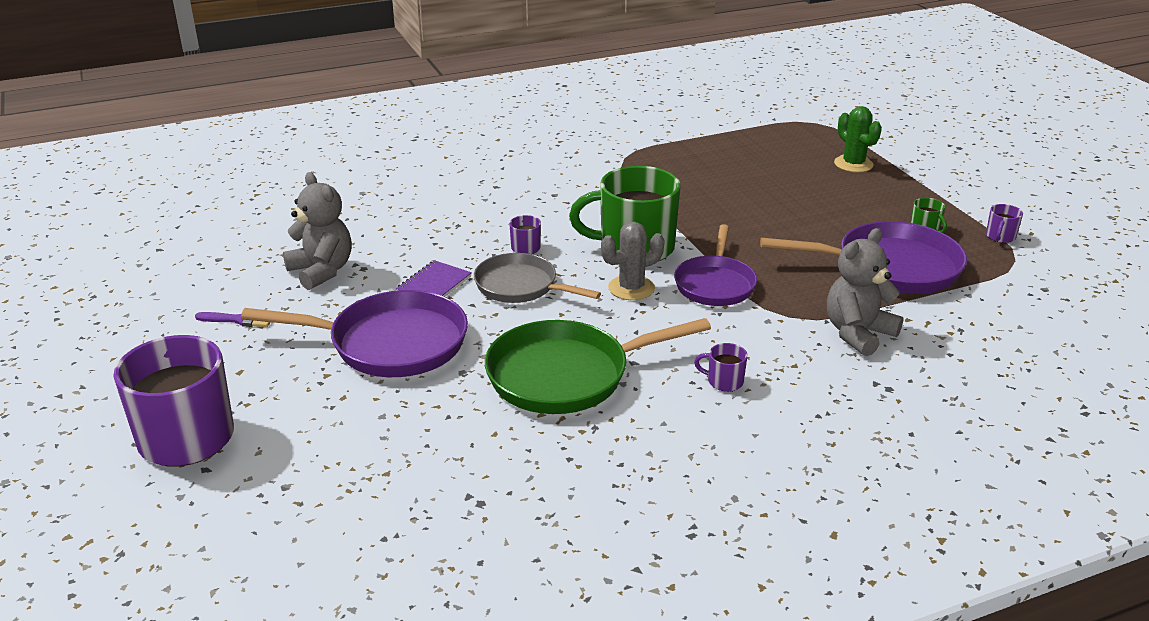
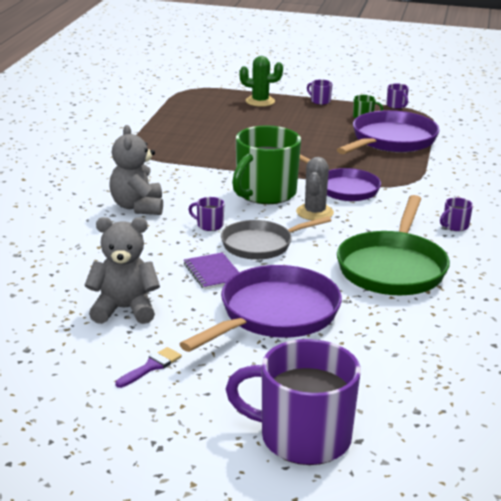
camera: 55 degrees left, 5 degrees down
(858, 333) = (448, 175): grey teddy bear -> grey teddy bear (137, 207)
(920, 192) = (320, 101): none -> purple mug

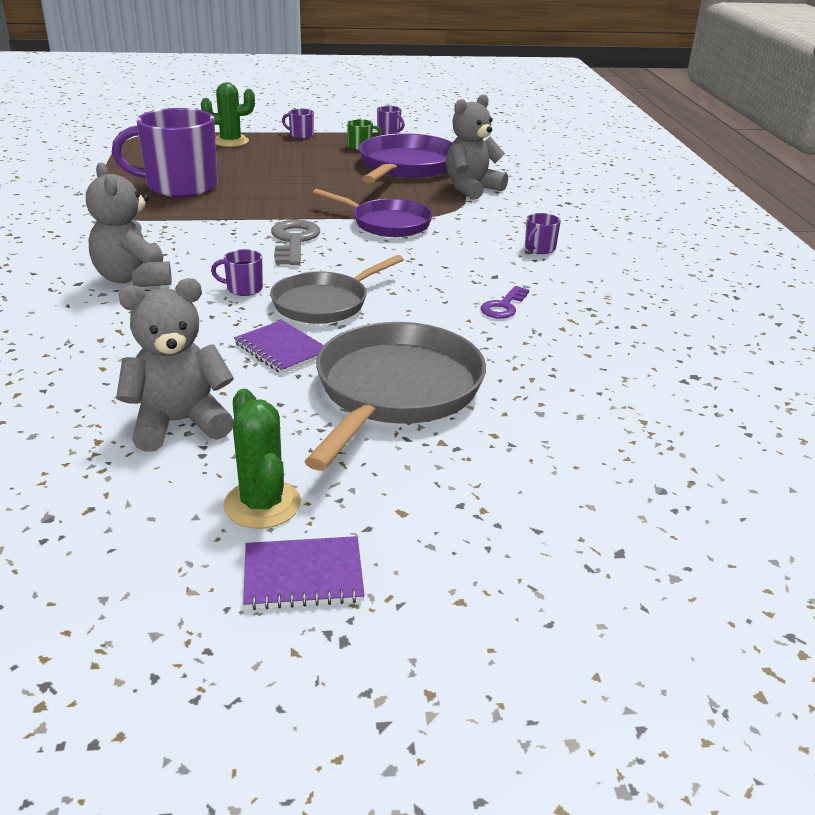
camera: 20 degrees left, 5 degrees up
(151, 367) = (262, 504): purple brush -> green cactus
(155, 410) = (303, 576): none -> purple notebook
(265, 193) = (294, 241): green mug -> grey key
(274, 315) = (395, 392): purple pan -> grey pan
(302, 438) = (543, 568): purple mug -> purple mug (180, 186)
(314, 212) = (369, 255): grey cactus -> none
(393, 268) = (503, 306): green pan -> purple key
(434, 167) = (471, 189): none -> grey teddy bear

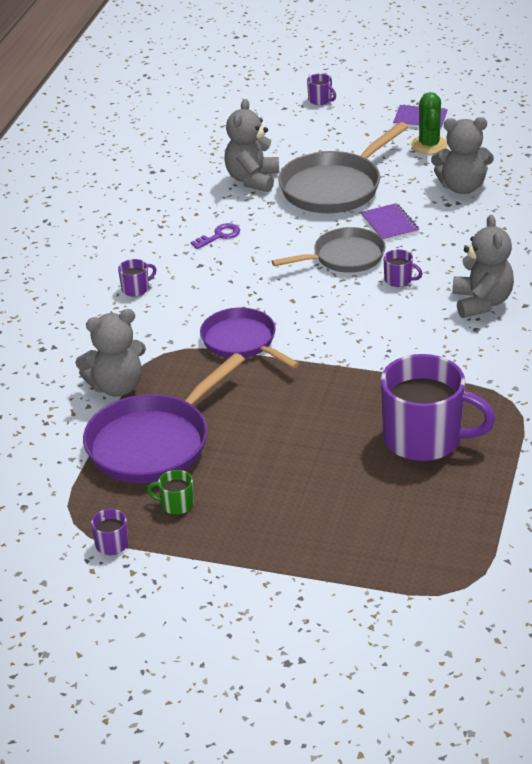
camera: 155 degrees left, 5 degrees up
(231, 141) = (339, 547): green cactus -> none
(294, 241) = (338, 329): grey key -> none
(301, 135) = (237, 553): purple mug -> purple mug (320, 100)
(533, 385) = (252, 180): none -> grey teddy bear

